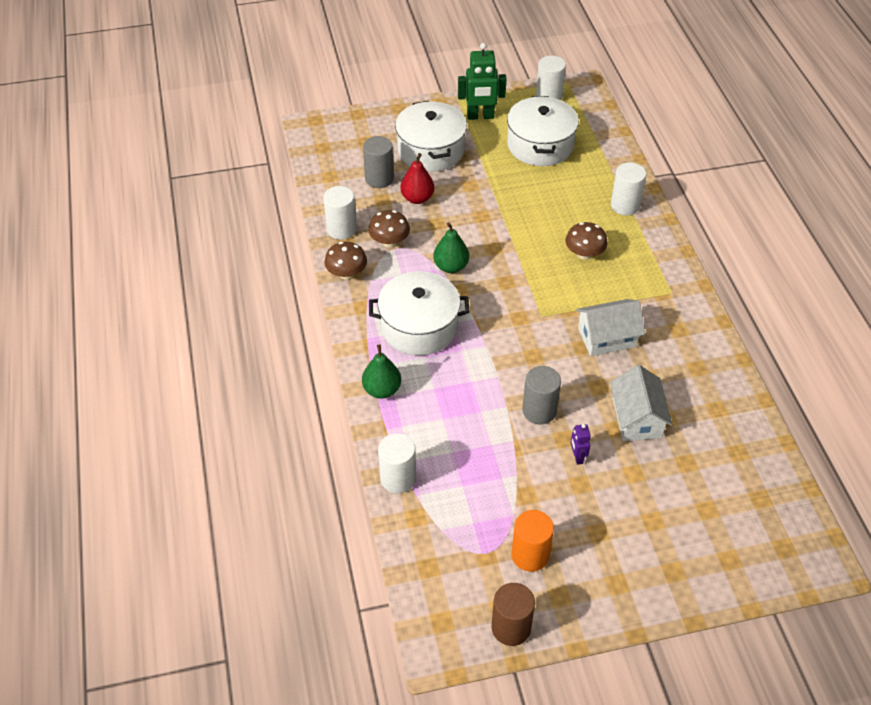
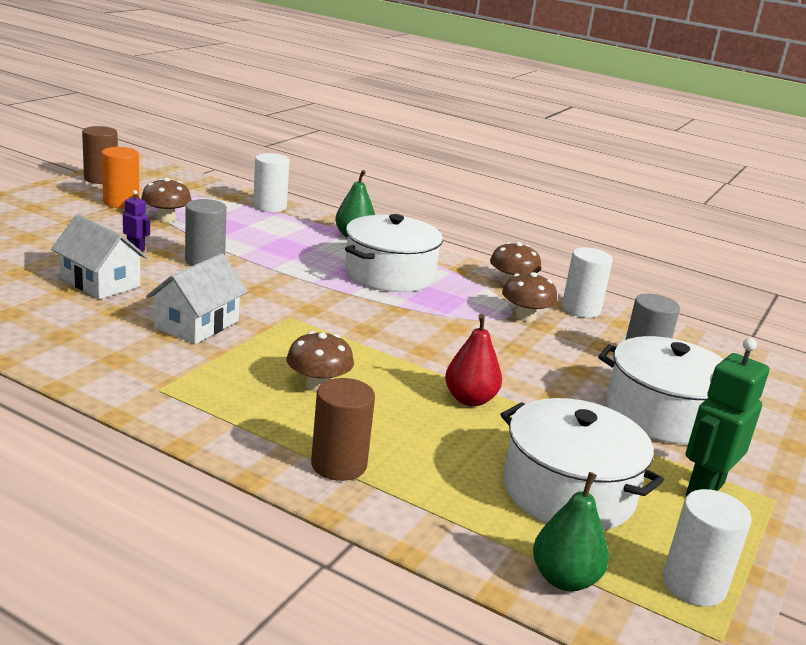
camera: 130 degrees right, 25 degrees down
(417, 198) = (575, 360): red pear -> red pear (470, 399)
(451, 266) = (437, 320): green pear -> green pear (564, 579)
(513, 500) = (166, 218): none -> brown mushroom
(625, 205) = (339, 465): white cylinder -> brown cylinder

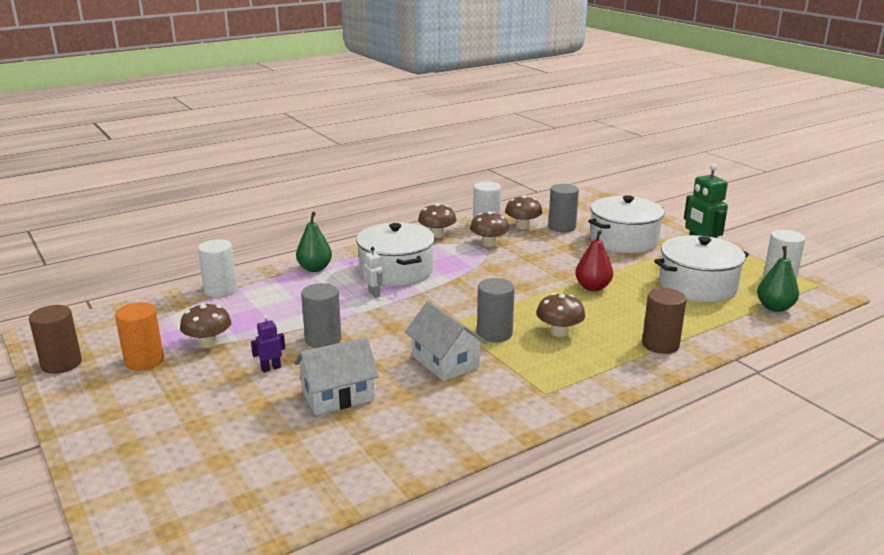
camera: 60 degrees left, 0 degrees up
(282, 345) = (494, 333): none -> grey cylinder
(323, 271) = (374, 294): none -> white robot
(608, 333) = (522, 226): none -> brown mushroom

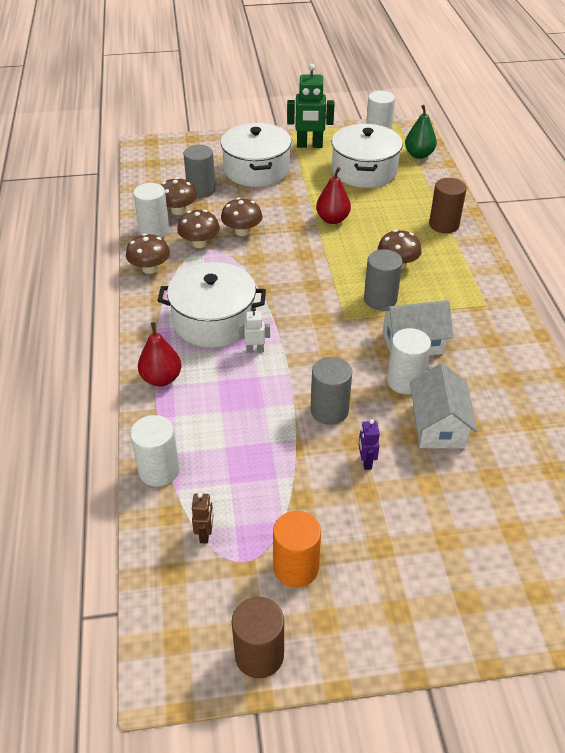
camera: 65 degrees left, 20 degrees up
(166, 320) = (205, 534): none -> brown robot
(208, 343) = (285, 503): brown mushroom -> brown mushroom (242, 231)
(315, 268) = (161, 378): green pear -> red pear
(386, 367) = (405, 381): none -> white cylinder

